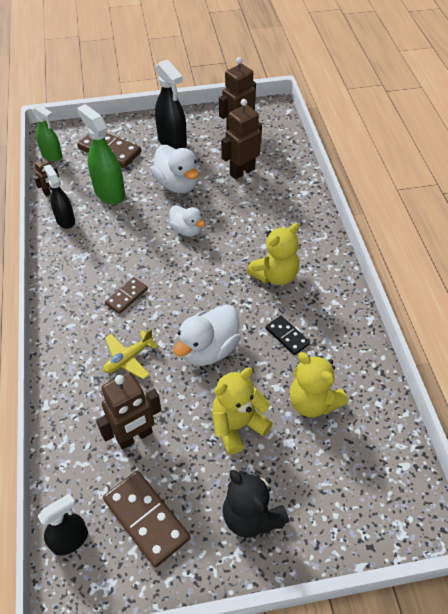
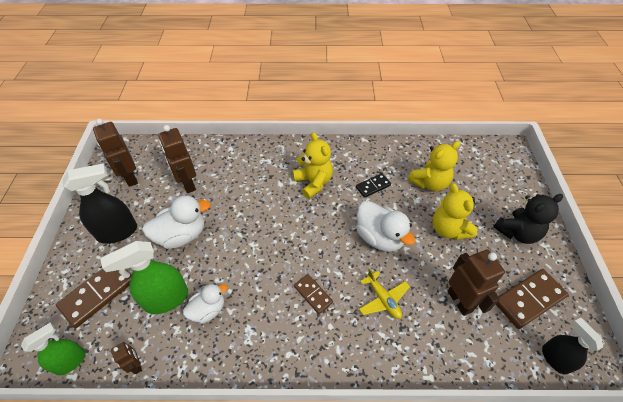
camera: 80 degrees left, 0 degrees up
(65, 220) = (190, 349): black spray bottle -> none
(187, 230) = (245, 235): white duck -> white duck (208, 310)

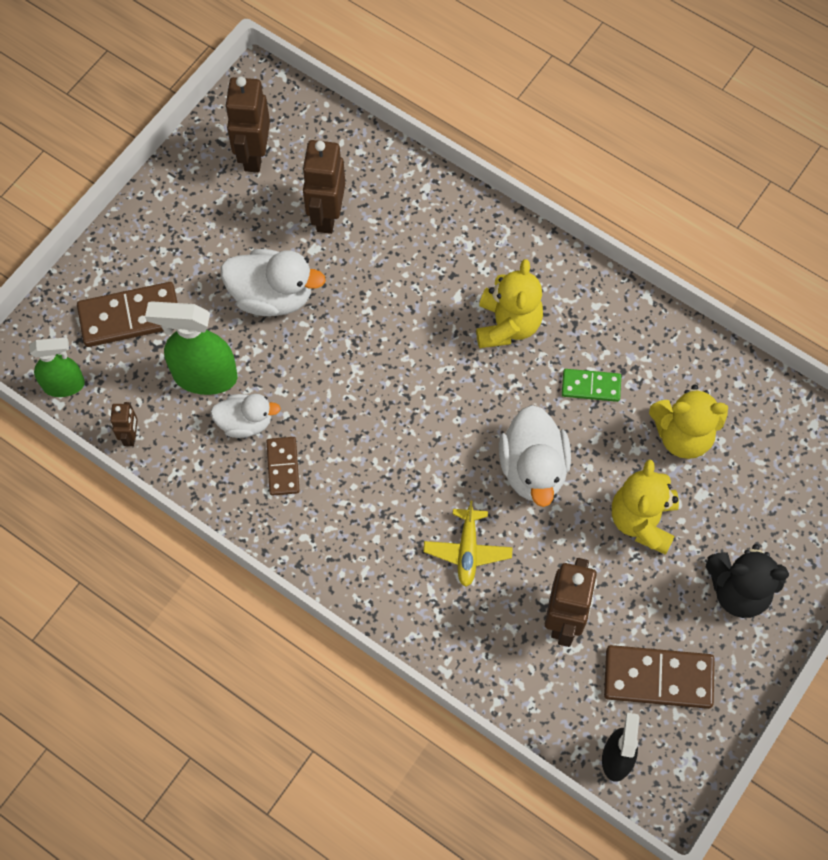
camera: 35 degrees right, 15 degrees up
(118, 232) = (194, 240): black spray bottle -> none
(313, 294) = (384, 486): brown domino -> brown domino (283, 467)
(373, 186) = (591, 386): black domino -> green domino

